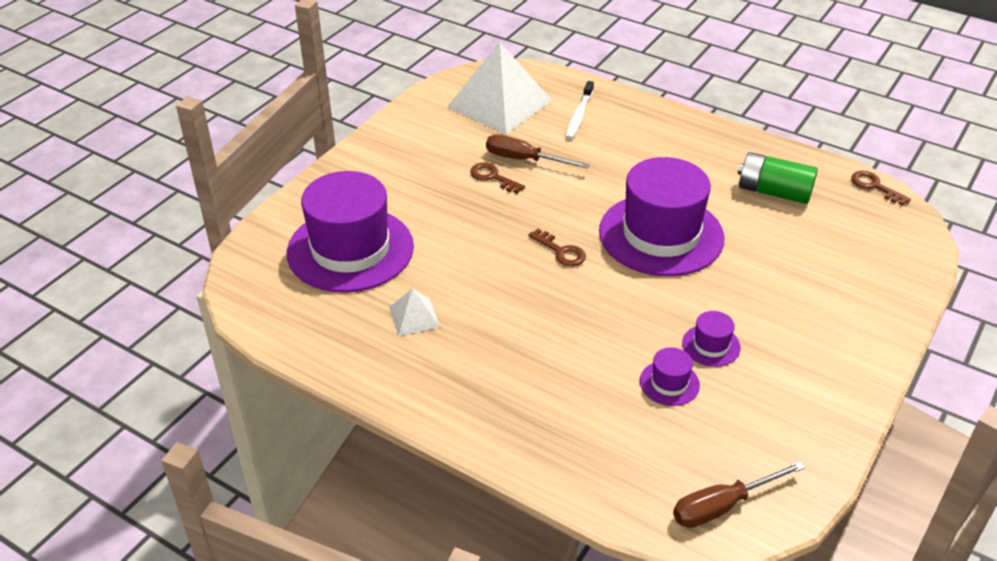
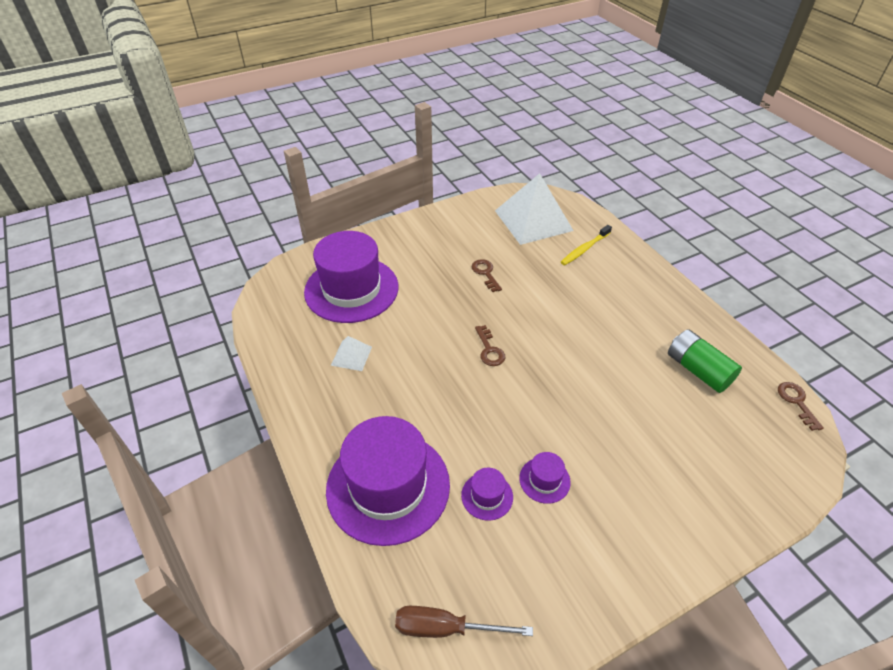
camera: 30 degrees right, 5 degrees up
(524, 160) = (518, 268): brown screwdriver -> none
(579, 115) = (584, 249): white toothbrush -> yellow toothbrush
(661, 235) = (575, 368): purple hat -> purple hat (388, 486)

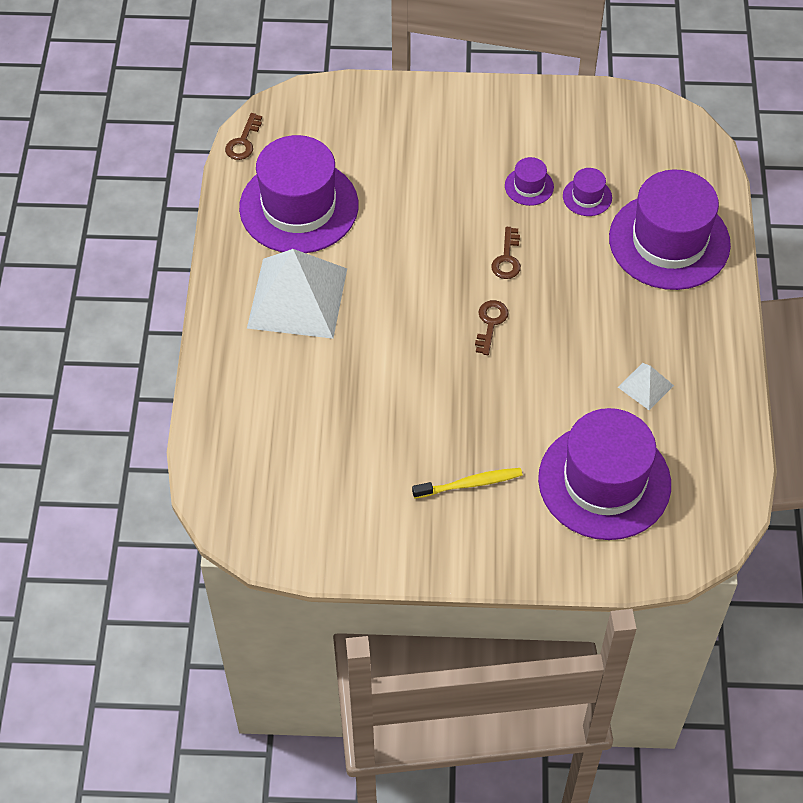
camera: 150 degrees left, 10 degrees up
(446, 628) = (672, 133): brown screwdriver -> none
(485, 273) = (421, 425): brown key -> brown key (507, 258)
(533, 220) = (288, 484): white pyramid -> white pyramid (297, 298)
(584, 249) = (266, 402): yellow toothbrush -> yellow toothbrush (470, 484)
(698, 370) = (299, 206): green battery -> purple hat

